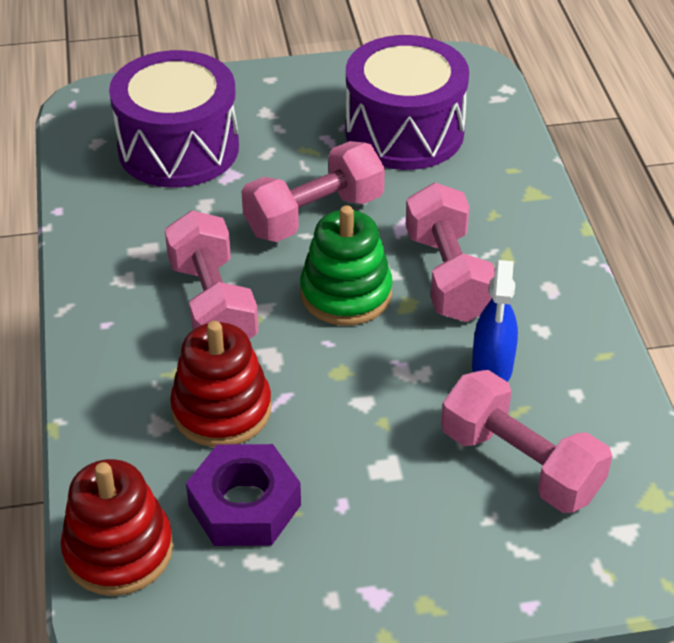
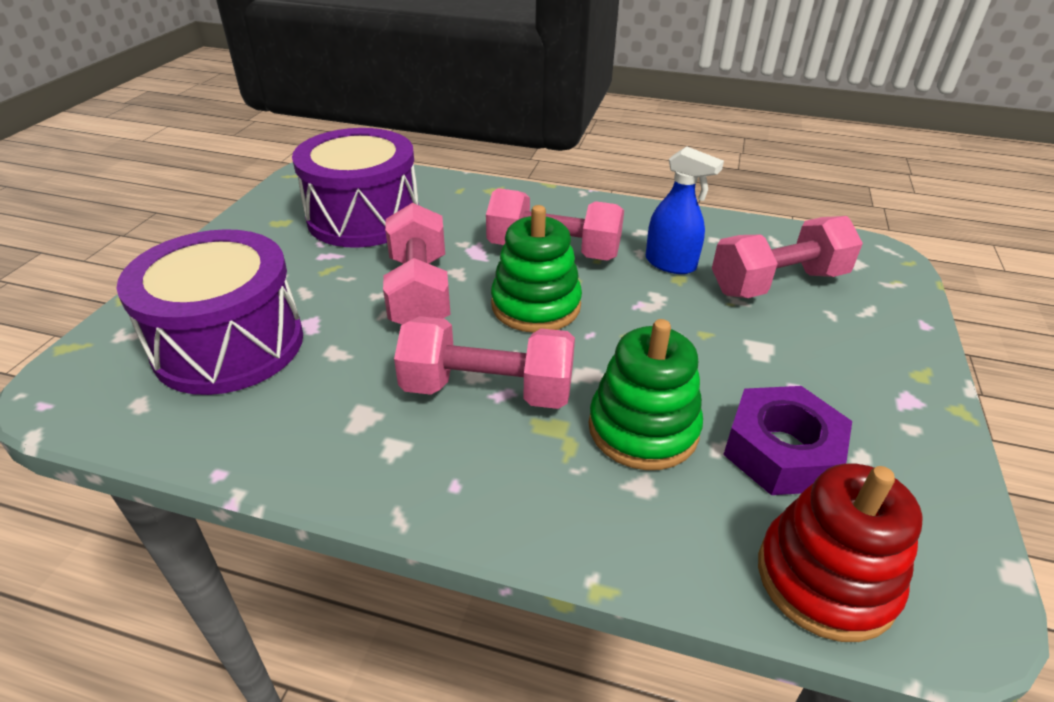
camera: 65 degrees left, 5 degrees down
(221, 410) = (643, 428): red stacking toy -> green stacking toy

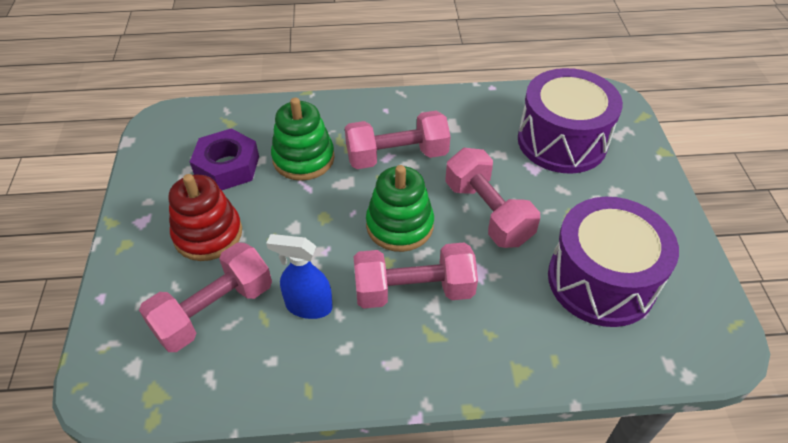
camera: 160 degrees right, 10 degrees up
(825, 578) = (214, 117): red stacking toy -> red stacking toy (208, 234)

